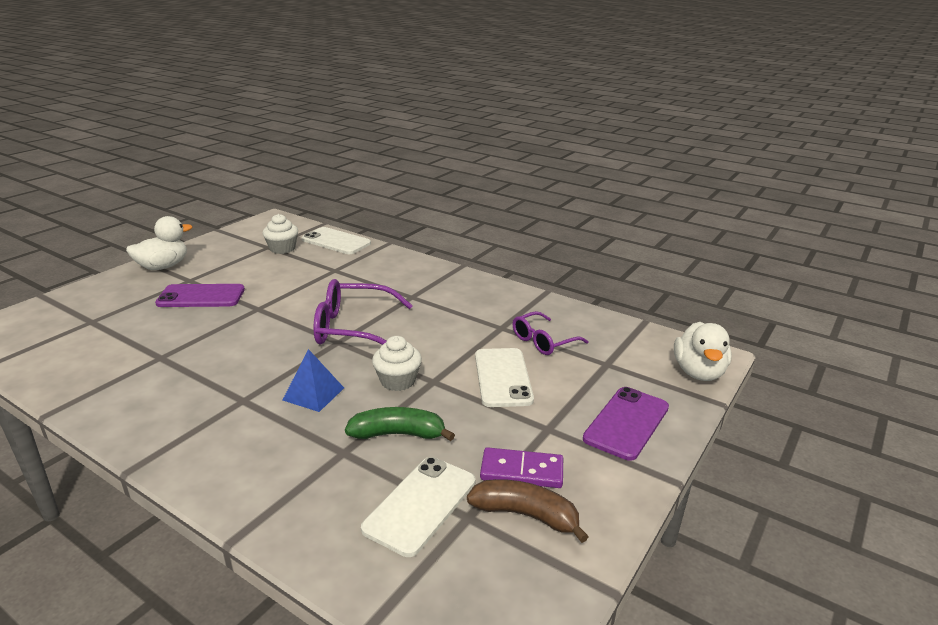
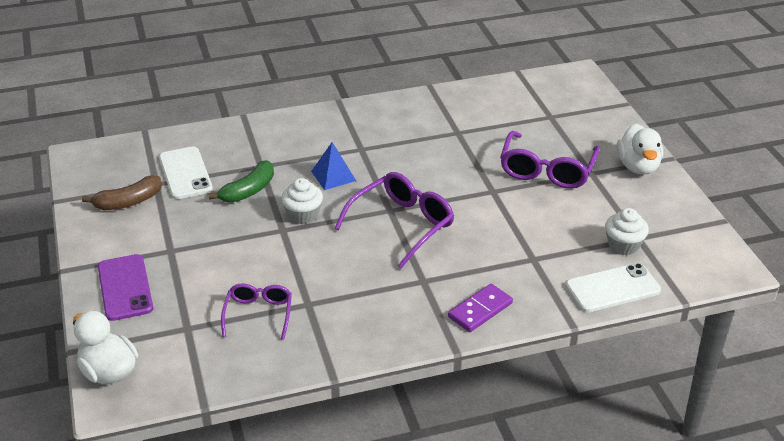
camera: 130 degrees right, 10 degrees up
(201, 296) = (547, 170): purple phone -> purple glasses
(502, 377) = (244, 263): white phone -> none
(522, 471) = (156, 218): purple domino -> purple domino (480, 310)

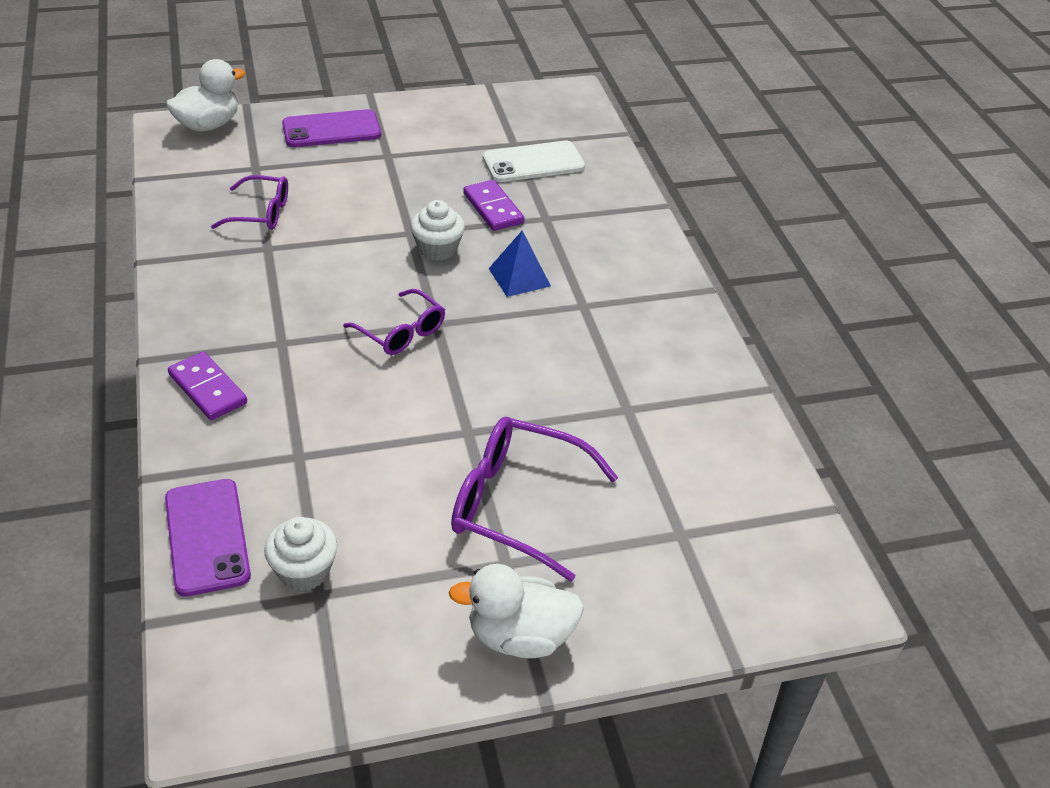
camera: 90 degrees right, 5 degrees up
(128, 202) = (481, 127): brown banana -> none
(249, 190) = (493, 208): green banana -> purple domino
(402, 225) = (401, 332): purple glasses -> purple glasses, size x0.62
(612, 288) = (207, 537): white phone -> purple phone

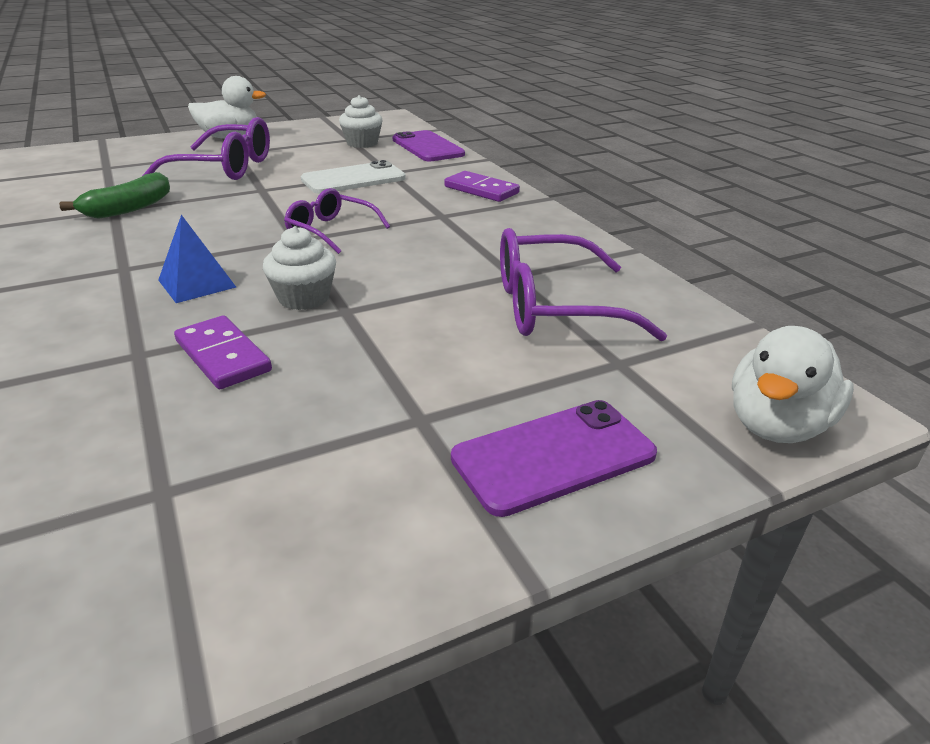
camera: 170 degrees right, 10 degrees down
(261, 213) = (553, 307): purple glasses -> purple glasses, size x1.61
(533, 163) = (130, 450): white phone -> white phone (353, 179)
(611, 409) = (129, 208): none -> green banana

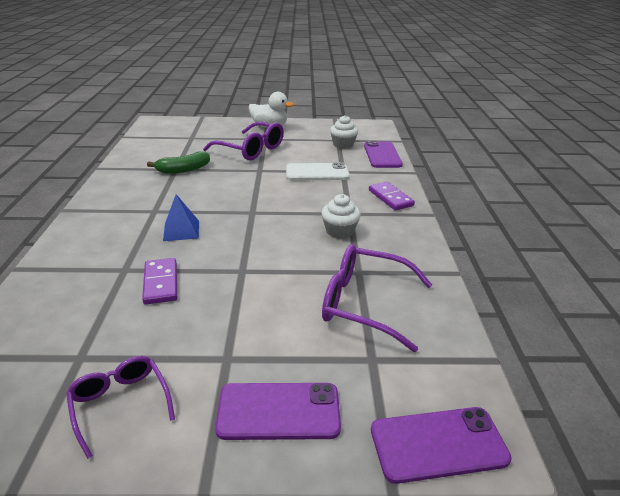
camera: 25 degrees right, 0 degrees up
(304, 298) = (227, 255): white cupcake -> white cupcake (339, 231)
(330, 231) = (275, 210): purple glasses -> purple glasses (120, 404)
(776, 425) = (438, 444): white duck -> purple phone

